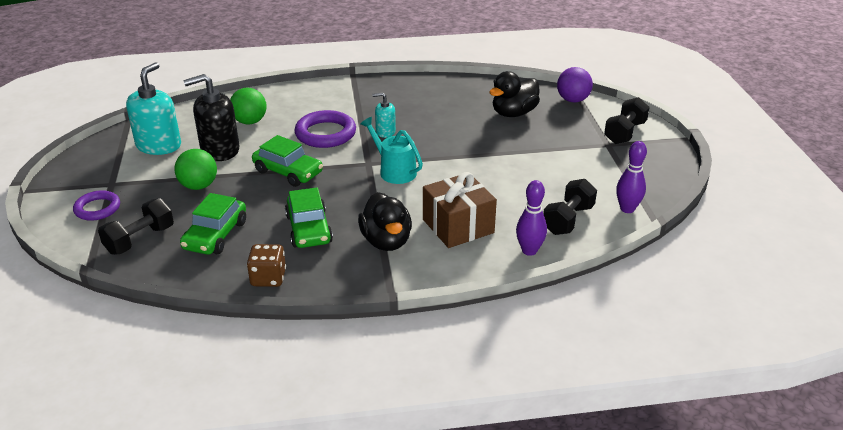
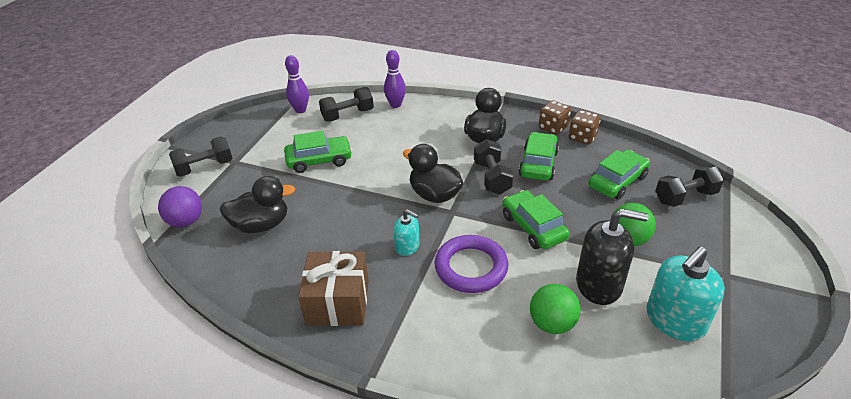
camera: 150 degrees left, 5 degrees up
(97, 208) = (734, 244): purple ring -> none
(310, 280) = (553, 127): none -> brown dice
(350, 201) = (492, 178): none -> black dumbbell
(394, 171) = (434, 195): turquoise watering can -> black duck
(458, 226) = (425, 133): brown gift -> brown gift (338, 302)
(533, 167) = (319, 160): none -> green car

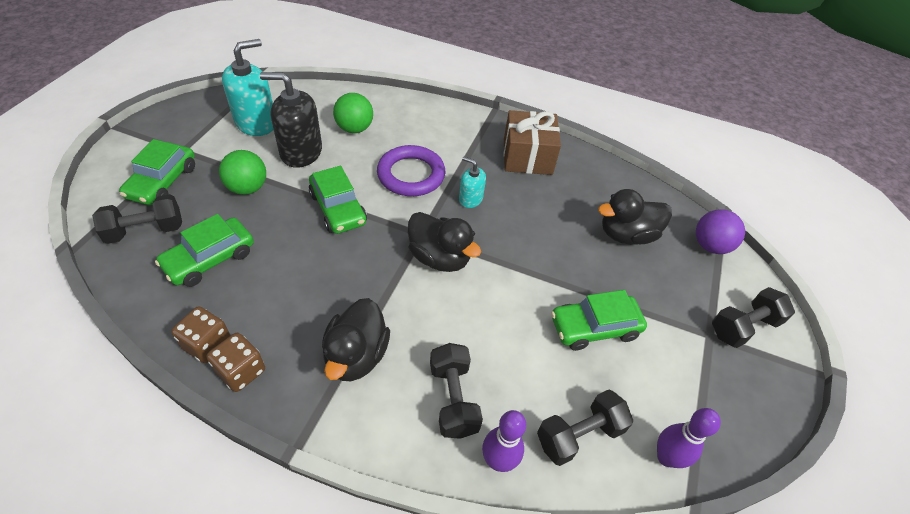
camera: 175 degrees right, 10 degrees up
(492, 178) = (365, 278): black dumbbell -> black dumbbell (453, 399)
(538, 164) = (297, 296): green car -> green car (163, 182)

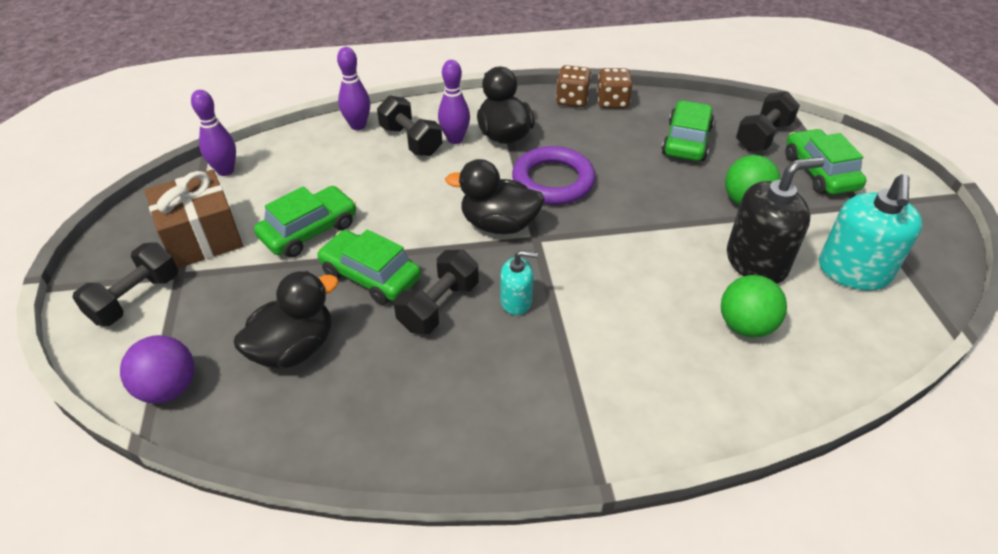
camera: 155 degrees right, 5 degrees down
(338, 208) = (641, 223): green car -> green car (370, 276)
(407, 376) = (455, 139): none -> purple bowling pin
(411, 175) = (610, 297): purple ring -> purple ring (553, 181)
(527, 157) = (485, 408): brown gift -> brown gift (202, 237)
(579, 435) = (301, 157): black dumbbell -> black dumbbell (439, 306)

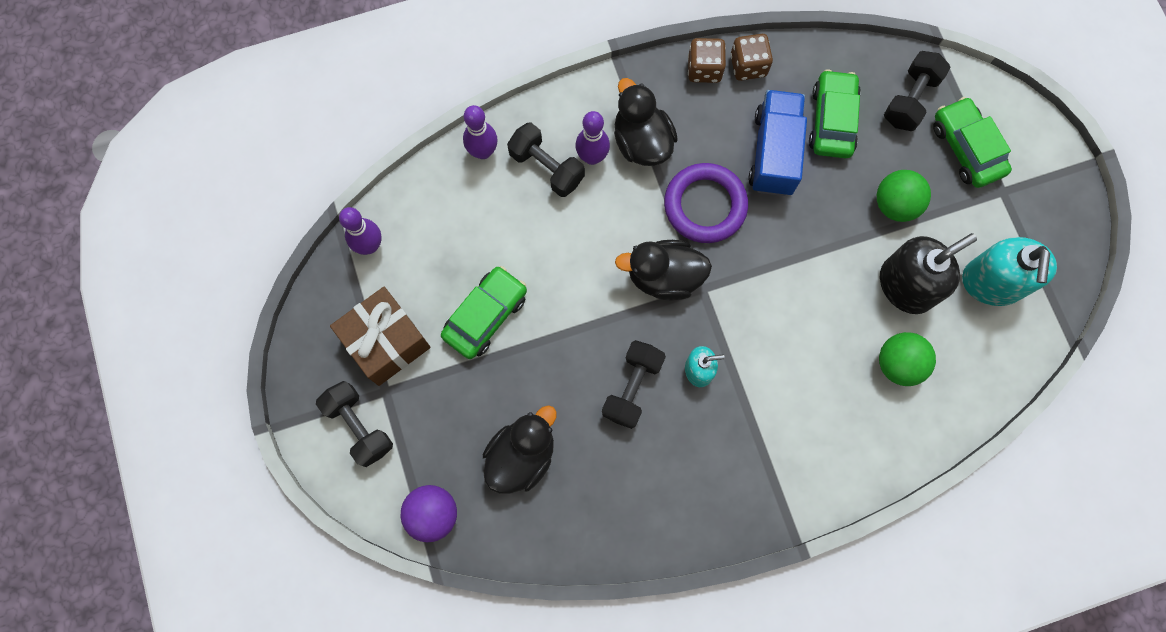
camera: 10 degrees left, 30 degrees up
(135, 299) = (359, 426): black dumbbell -> black dumbbell turned 60 degrees counterclockwise
(370, 276) = (561, 363): green car -> none
(627, 155) = (774, 153): none -> blue truck

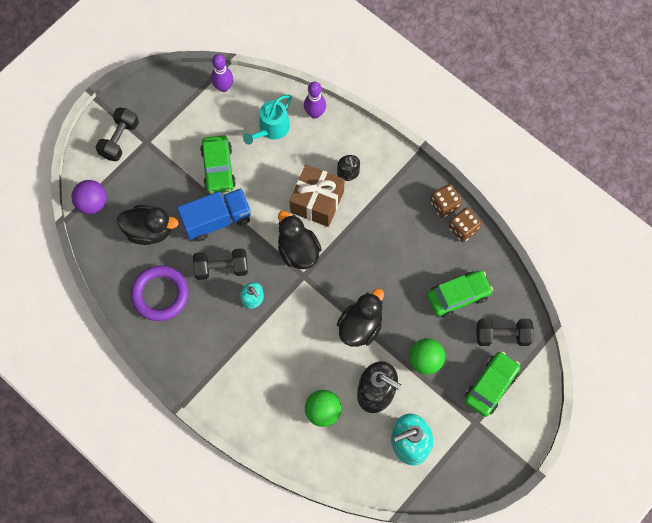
camera: 60 degrees right, 5 degrees down
(386, 342) = (174, 126): brown gift -> brown gift (317, 202)
(470, 217) = (271, 129): none -> turquoise watering can
(485, 315) = (218, 168): green car -> green car turned 75 degrees clockwise
(546, 167) = (326, 152): black dumbbell -> none
(592, 157) = (348, 173): purple bowling pin -> black soap dispenser
(641, 141) = (375, 195): black duck -> black duck (360, 326)
(705, 205) = (356, 250): purple ring -> purple ring (160, 294)
(774, 153) = (415, 272): blue truck -> blue truck (217, 220)

